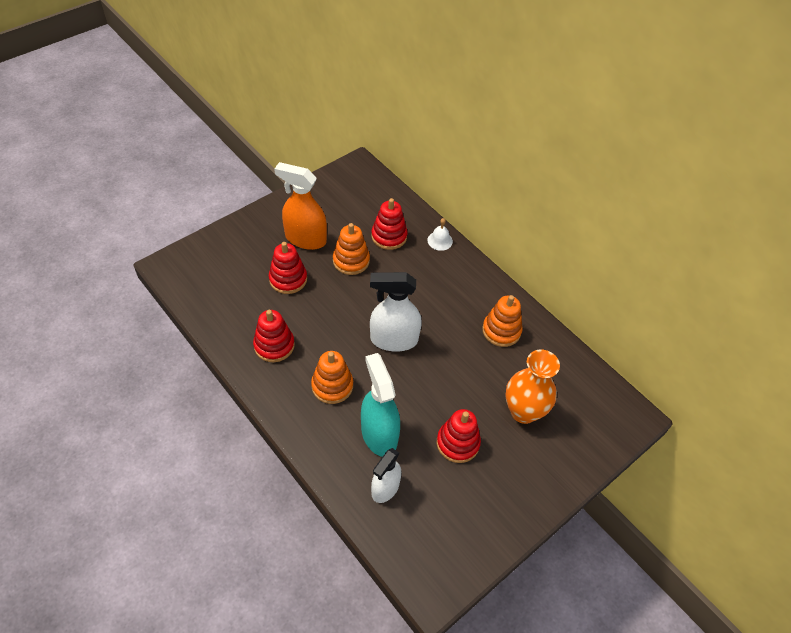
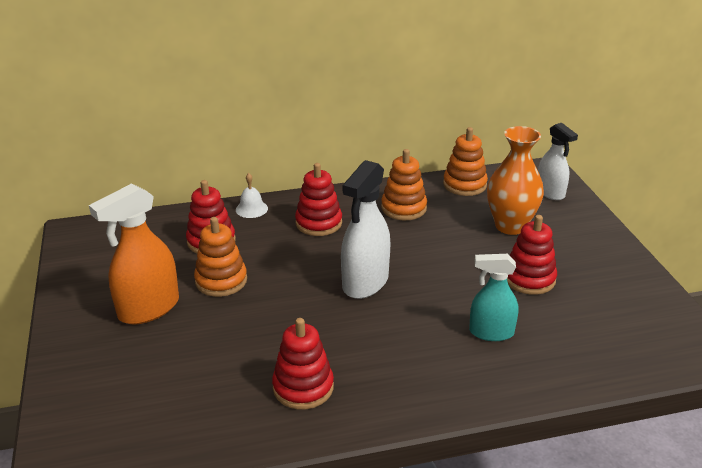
camera: 60 degrees left, 20 degrees down
(288, 279) = (202, 343): red stacking toy -> red stacking toy (318, 223)
(332, 386) = (401, 351): orange stacking toy -> orange stacking toy (464, 185)
(379, 434) = (491, 332): turquoise spray bottle -> turquoise spray bottle, size x0.65
(385, 488) = (566, 349): white spray bottle -> white spray bottle (550, 192)

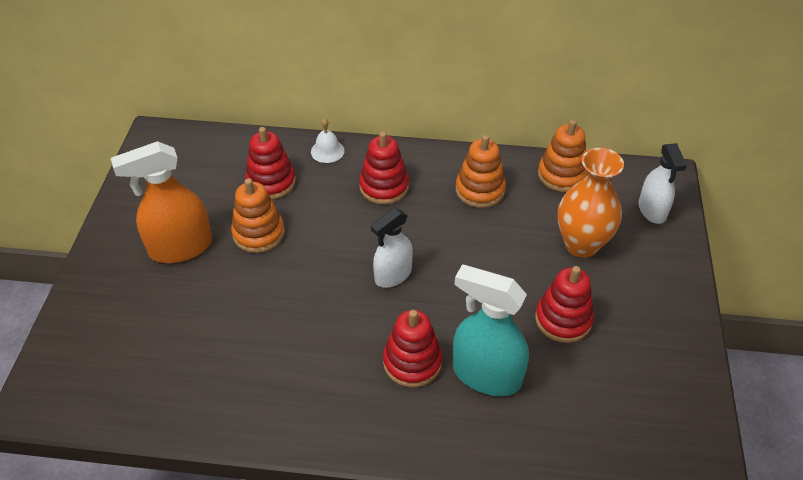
camera: 20 degrees right, 15 degrees up
(303, 387) = (275, 381): red stacking toy -> red stacking toy (412, 362)
(365, 282) = (393, 275): white spray bottle -> white spray bottle, size x0.65
(491, 332) = (486, 375): turquoise spray bottle -> turquoise spray bottle, size x1.53

